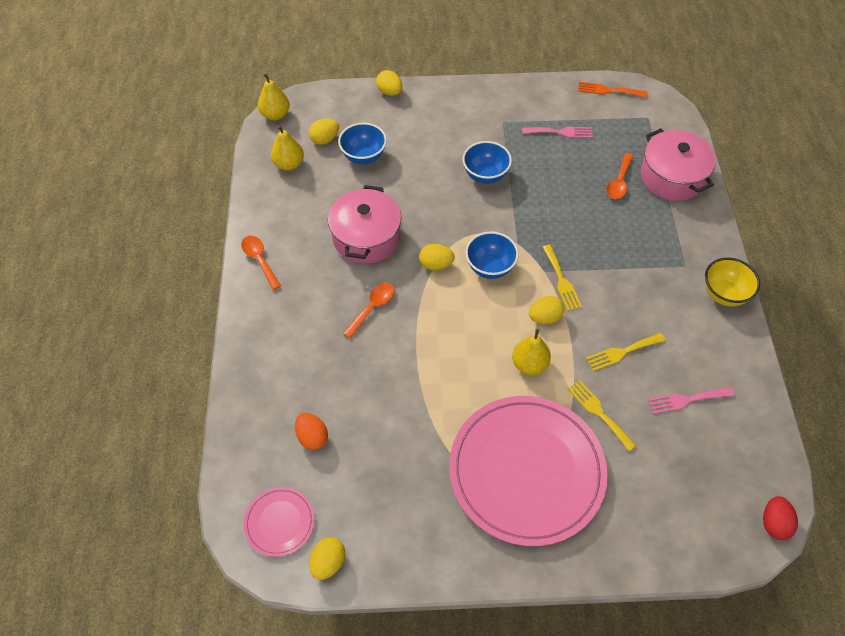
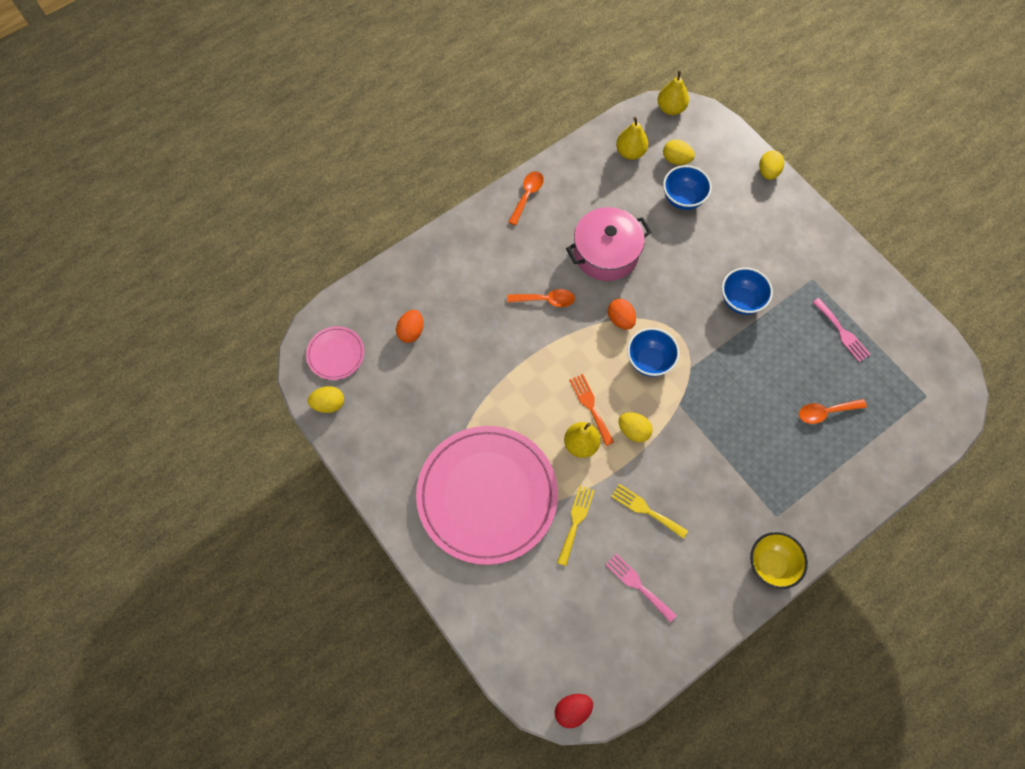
camera: 55 degrees right, 10 degrees up
(436, 264) = (620, 319): yellow egg -> orange egg
(561, 280) = (680, 423): yellow fork -> none
(608, 90) = (930, 344): orange fork -> orange fork (590, 406)
(672, 177) = (870, 454): pink pot -> none

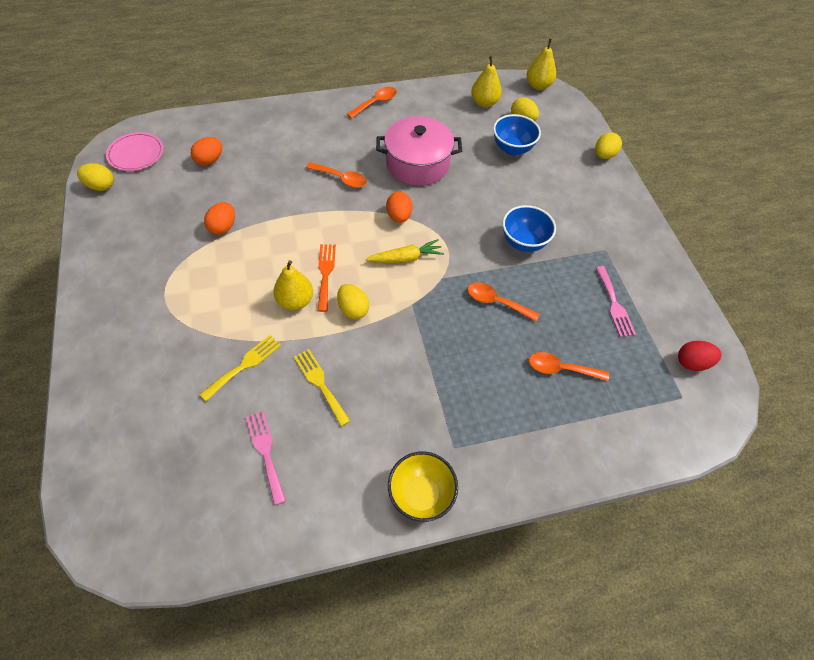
camera: 20 degrees right, 10 degrees down
(472, 399) = (223, 227): none -> orange egg
(487, 495) = (178, 309): pink plate -> none
(572, 710) = (111, 551): red egg -> red egg (692, 362)
(649, 361) = (405, 258): blue bowl -> yellow carrot
(746, 372) = (496, 302): none -> orange spoon

